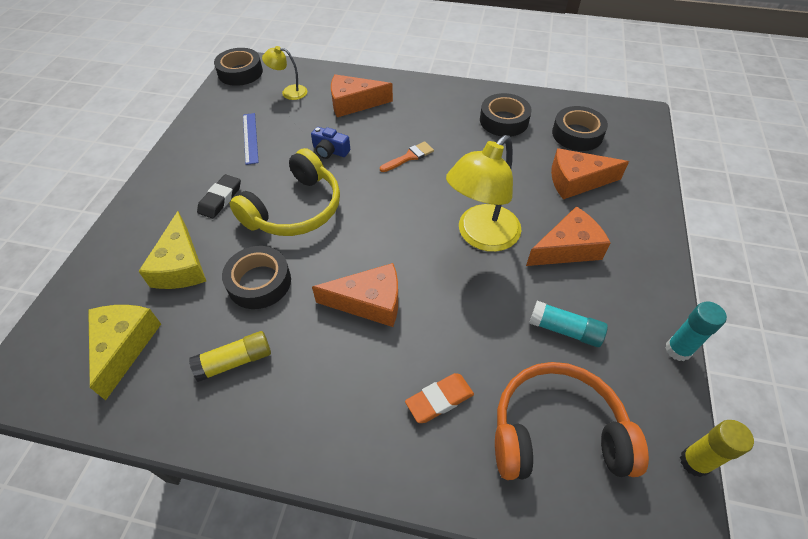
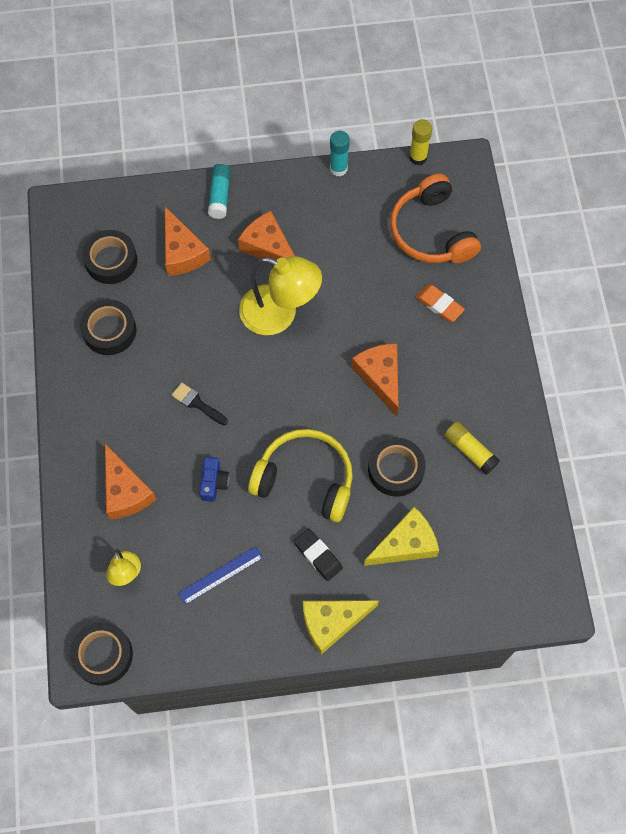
camera: 110 degrees left, 15 degrees up
(124, 346) = (493, 540): yellow cheese -> yellow cheese (332, 622)
(220, 199) = (318, 555): black eraser -> black eraser turned 45 degrees clockwise
(409, 157) = (197, 403): orange brush -> black brush
(565, 330) = (350, 238): turquoise glue stick -> turquoise glue stick (220, 196)

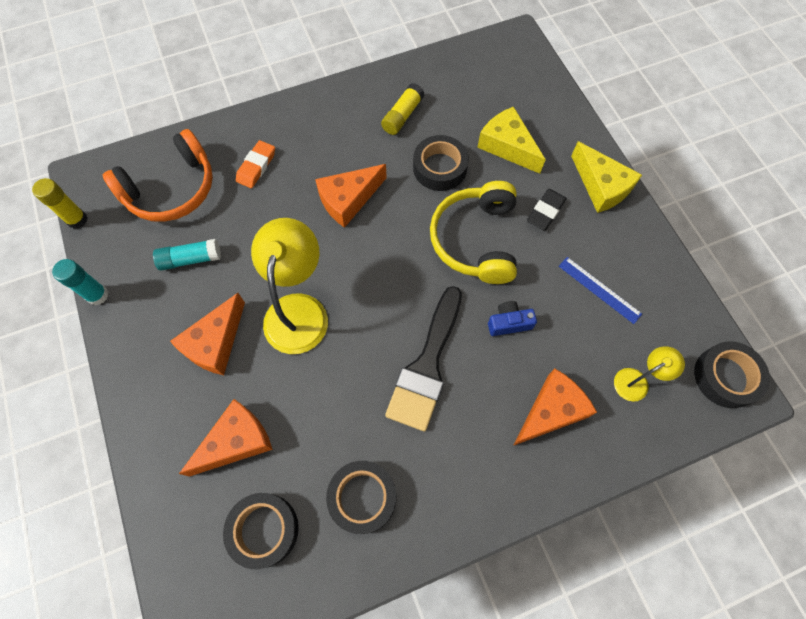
camera: 105 degrees left, 0 degrees up
(197, 403) = (426, 366): black brush -> black brush, size x2.12
(220, 196) = (149, 419): turquoise glue stick -> turquoise glue stick (190, 259)

